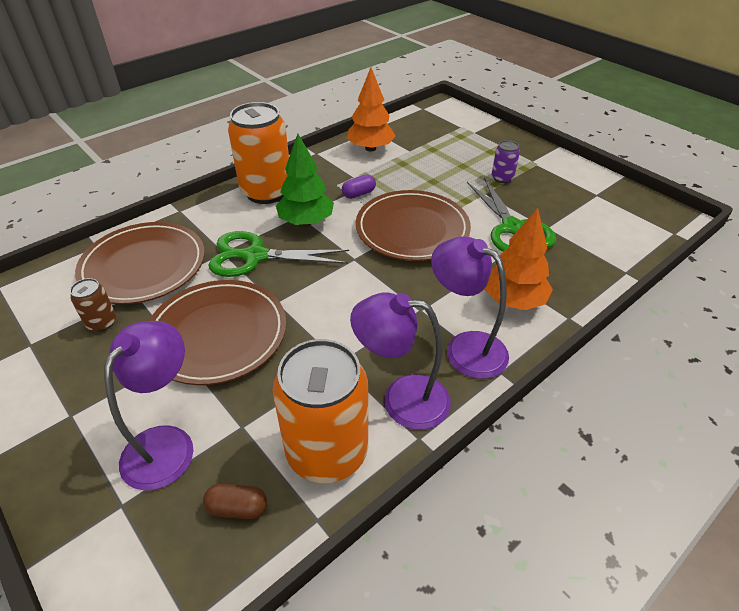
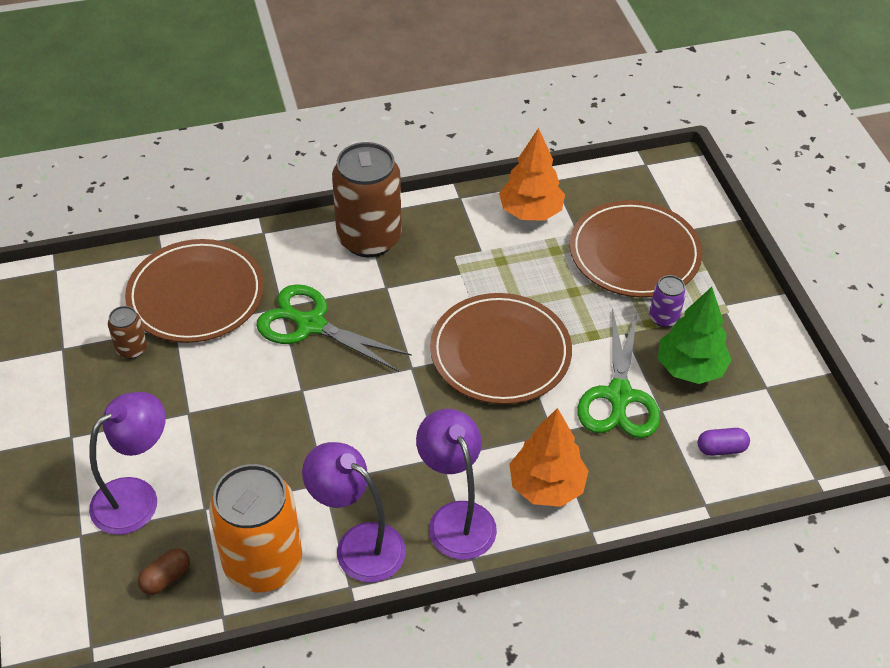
camera: 25 degrees right, 5 degrees up
(217, 334) = (229, 405): brown plate -> brown plate (634, 253)
(237, 508) = (166, 578): brown capsule -> brown capsule turned 75 degrees counterclockwise
(266, 192) = (369, 239): orange can -> brown can
(306, 221) = (389, 298): green tree -> green tree (690, 368)
(359, 194) = (471, 279): purple capsule -> purple capsule (721, 449)

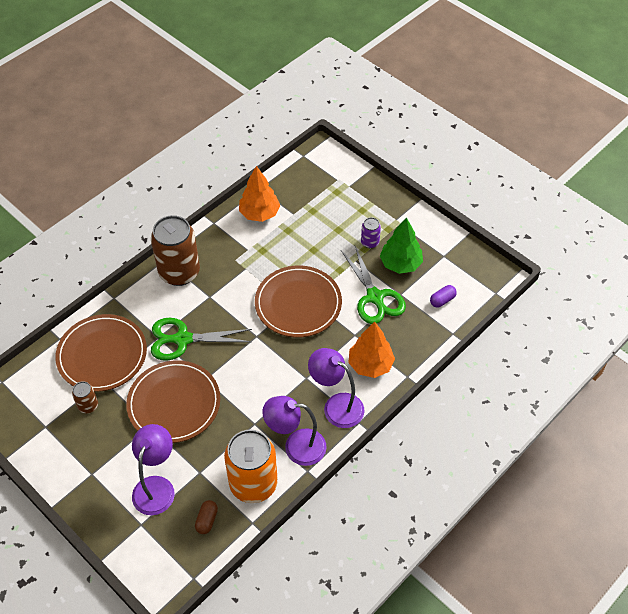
camera: 30 degrees left, 5 degrees up
(634, 253) = (331, 212): brown plate -> brown plate (174, 403)

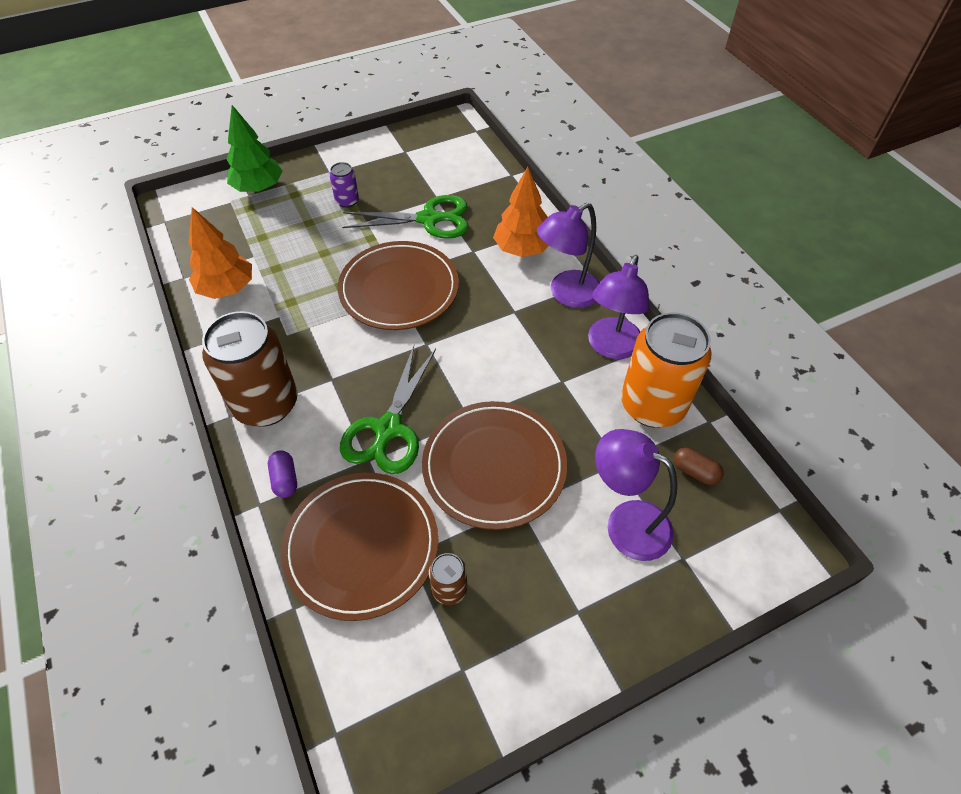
camera: 70 degrees left, 0 degrees up
(400, 264) = (395, 186): green tree -> green tree (258, 188)
(442, 300) = (464, 169): purple capsule -> purple capsule (285, 479)

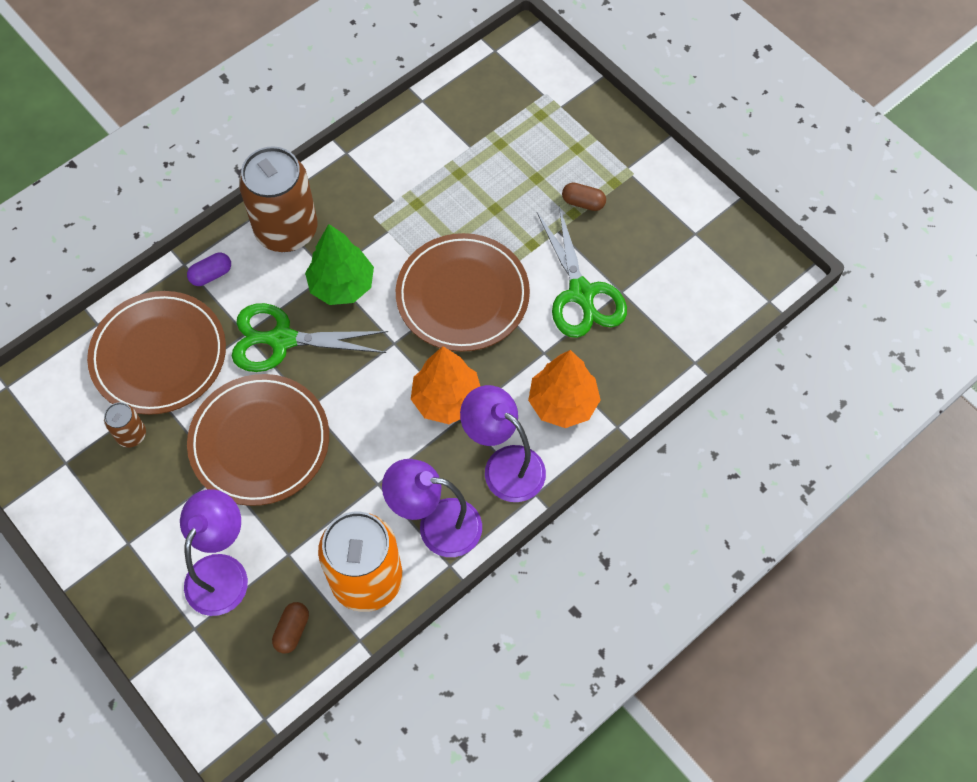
camera: 75 degrees right, 10 degrees up
(227, 288) = (418, 142): orange tree -> orange tree (446, 399)
(258, 188) = (575, 111): green tree -> green tree (342, 285)
(347, 201) = (583, 202): purple can -> brown capsule

